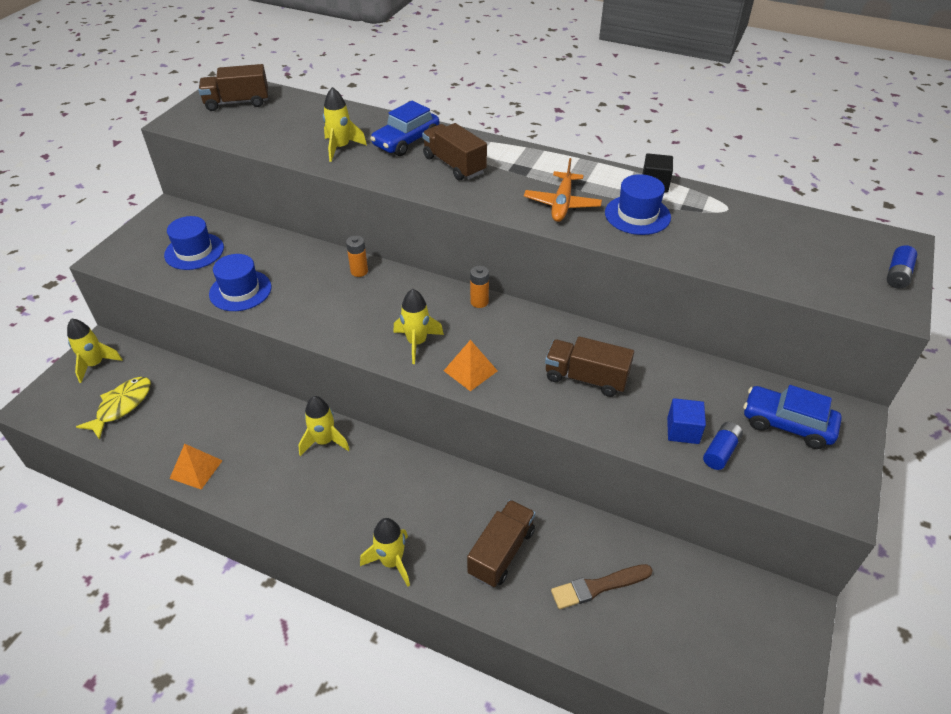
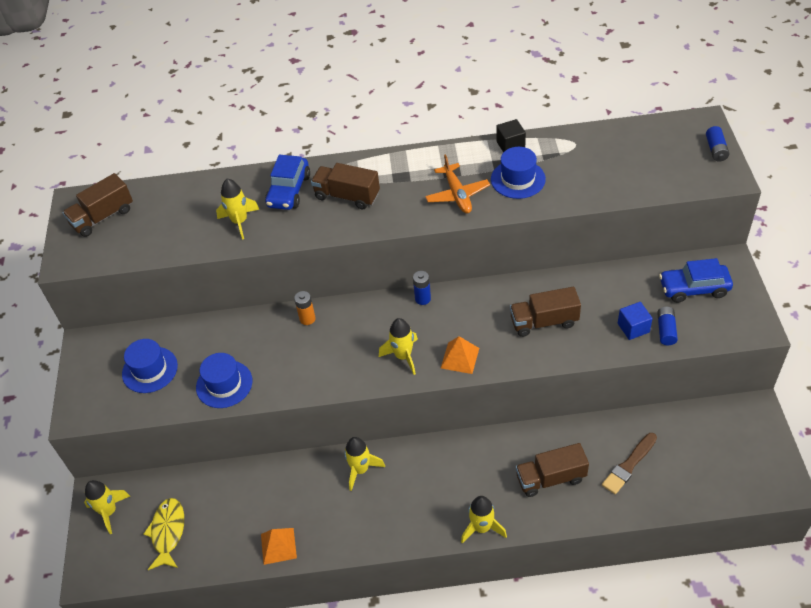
camera: 25 degrees left, 5 degrees up
(479, 302) = (423, 299): orange battery -> blue battery
(501, 552) = (550, 478): brown truck -> brown truck turned 105 degrees counterclockwise

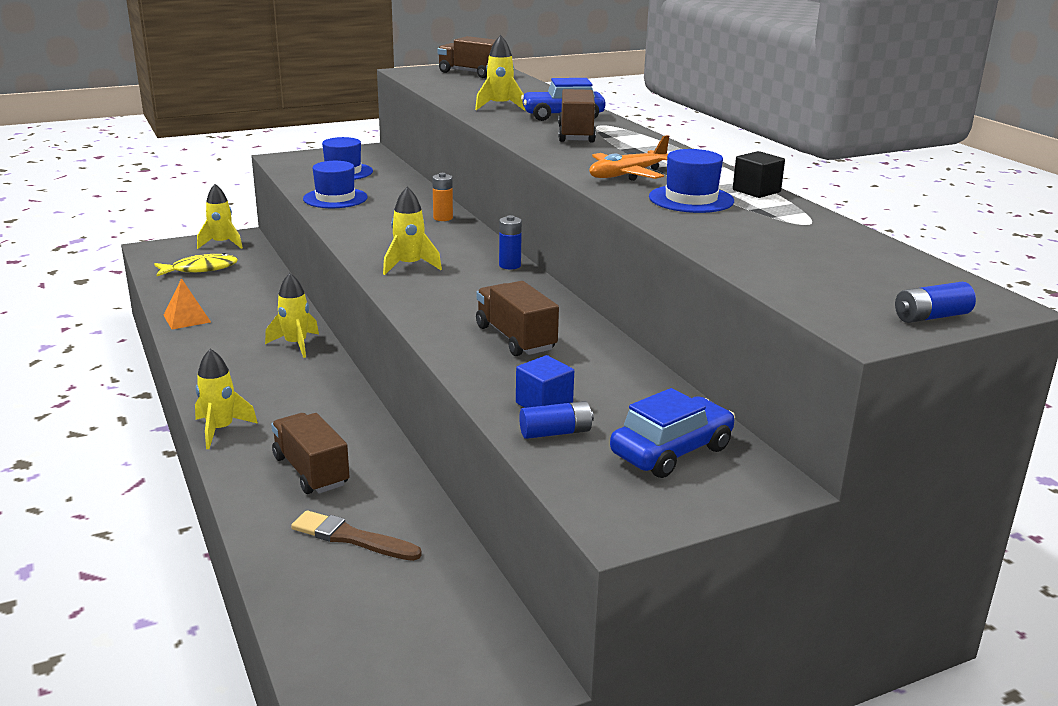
camera: 65 degrees right, 25 degrees down
(460, 358) = (421, 295): orange pyramid -> none
(694, 288) = (671, 451): blue car -> blue car turned 75 degrees clockwise

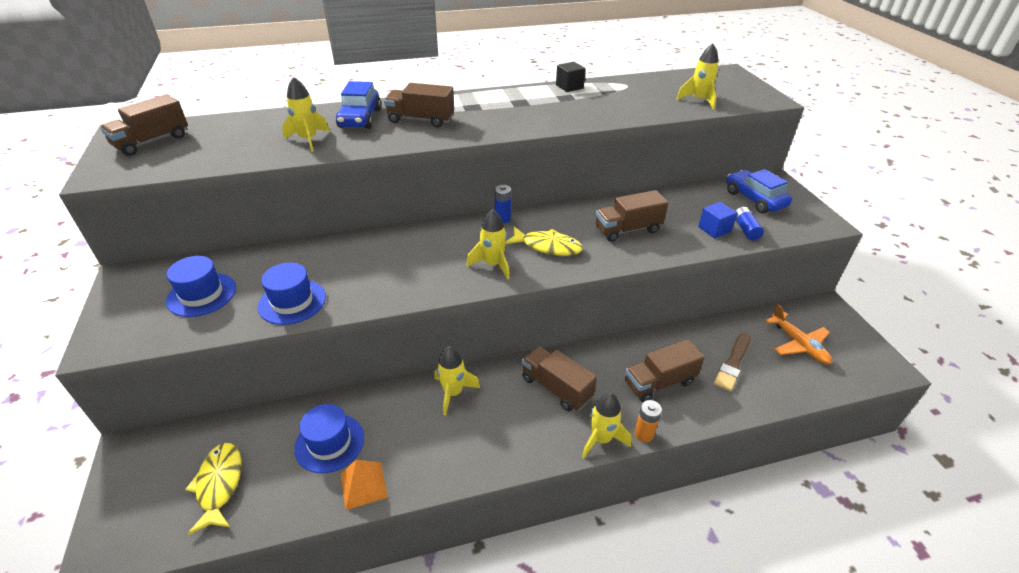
camera: 80 degrees left, 15 degrees up
(222, 244) = (142, 468): yellow rocket -> yellow rocket (699, 100)
(302, 400) = (556, 388): none -> brown truck
(443, 218) = (384, 240): orange battery -> orange battery (644, 434)
(455, 291) = (547, 246): none -> yellow fish
(627, 175) = (530, 116): orange plane -> orange plane (798, 344)
(691, 199) = (584, 105): blue hat -> blue hat (329, 443)
(931, 317) = (750, 85): blue battery -> none

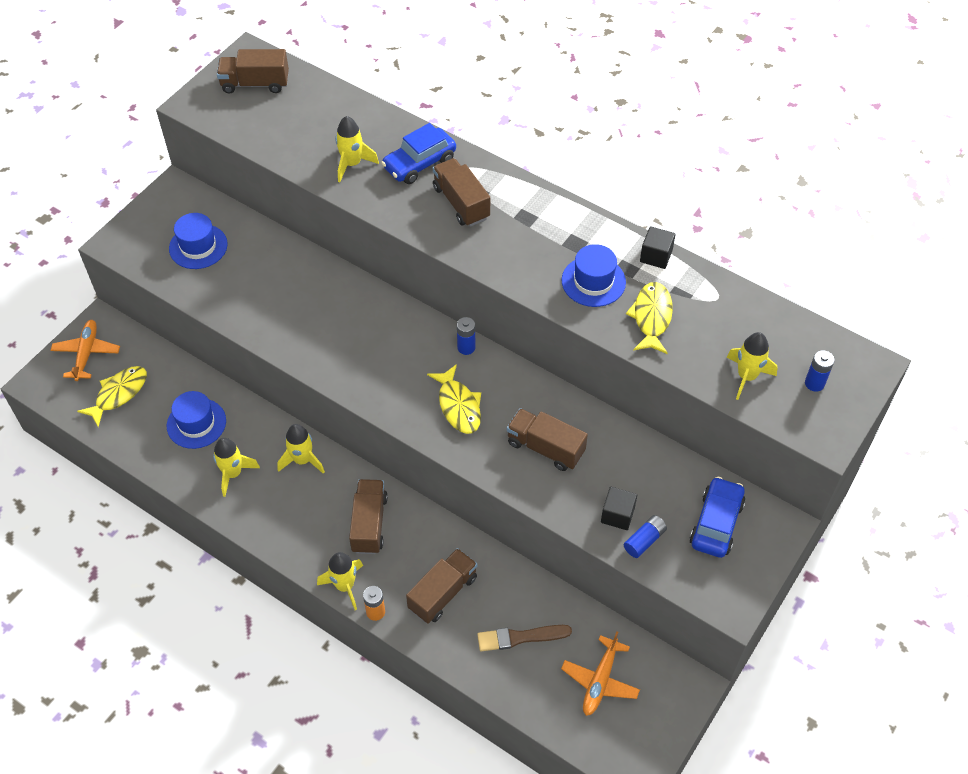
camera: 50 degrees right, 15 degrees up
(140, 482) = (86, 353): none -> orange plane
(292, 302) = (239, 301): blue hat -> blue hat (593, 281)
(363, 485) = (183, 470): orange pyramid -> none
(493, 264) = (396, 386): yellow rocket -> yellow rocket (233, 473)
(615, 106) = (651, 317): none -> yellow fish
(659, 382) = (443, 593): brown truck -> brown truck turned 105 degrees clockwise
(714, 229) = (617, 515): blue cube -> black cube
(726, 87) = (814, 383): none -> blue battery

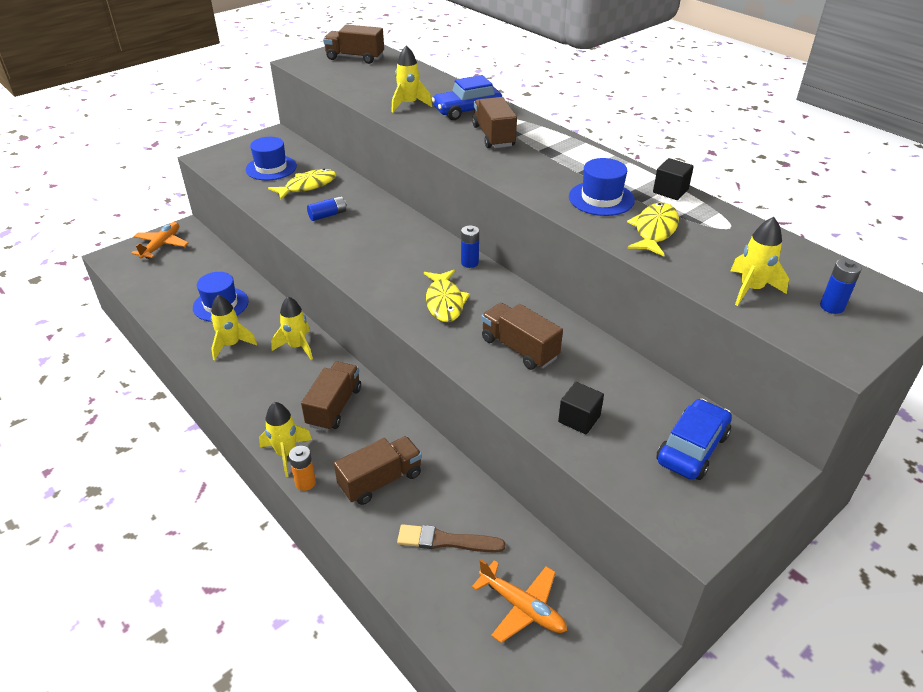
camera: 15 degrees right, 15 degrees down
(119, 394) = (170, 274): yellow fish -> yellow fish (307, 186)
(600, 681) = (522, 607): orange plane -> orange plane turned 90 degrees counterclockwise
(644, 540) = (603, 448): blue battery -> blue battery (328, 215)

